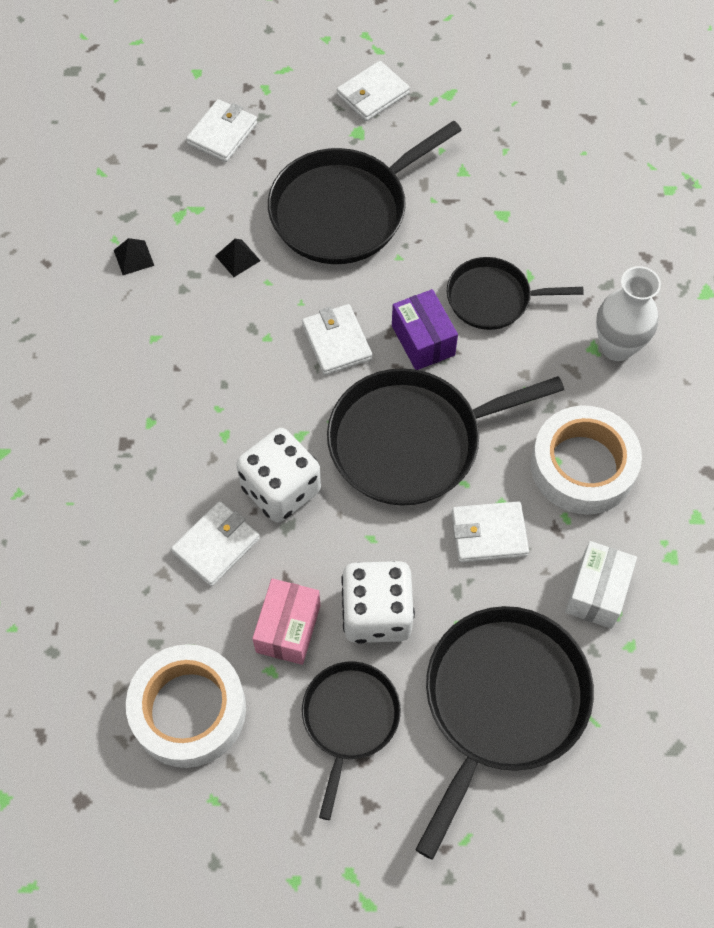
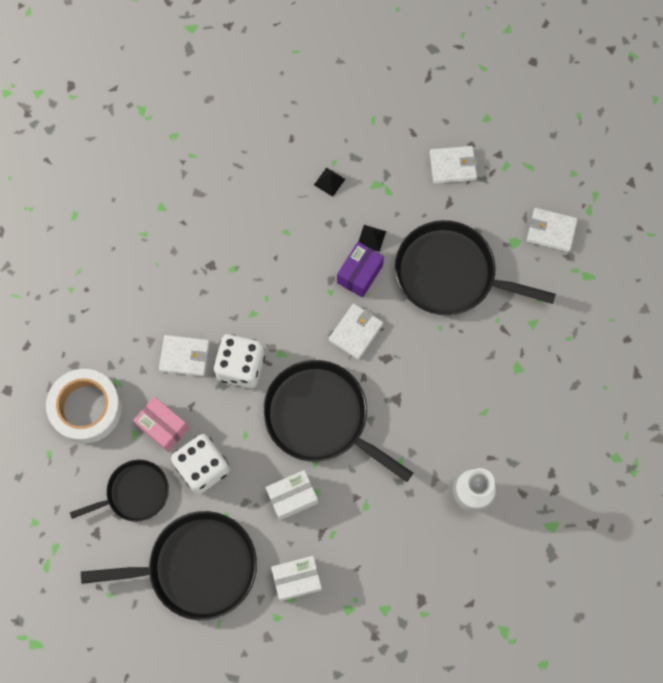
camera: 55 degrees right, 10 degrees up
(288, 628) = (163, 427): pink box -> pink box turned 60 degrees clockwise
(423, 340) = (392, 379): purple box -> purple box (360, 274)
(489, 533) = (292, 497): white wallet -> white box
(493, 298) = (451, 401): black pan -> none
(582, 466) = (372, 523): white tape -> none

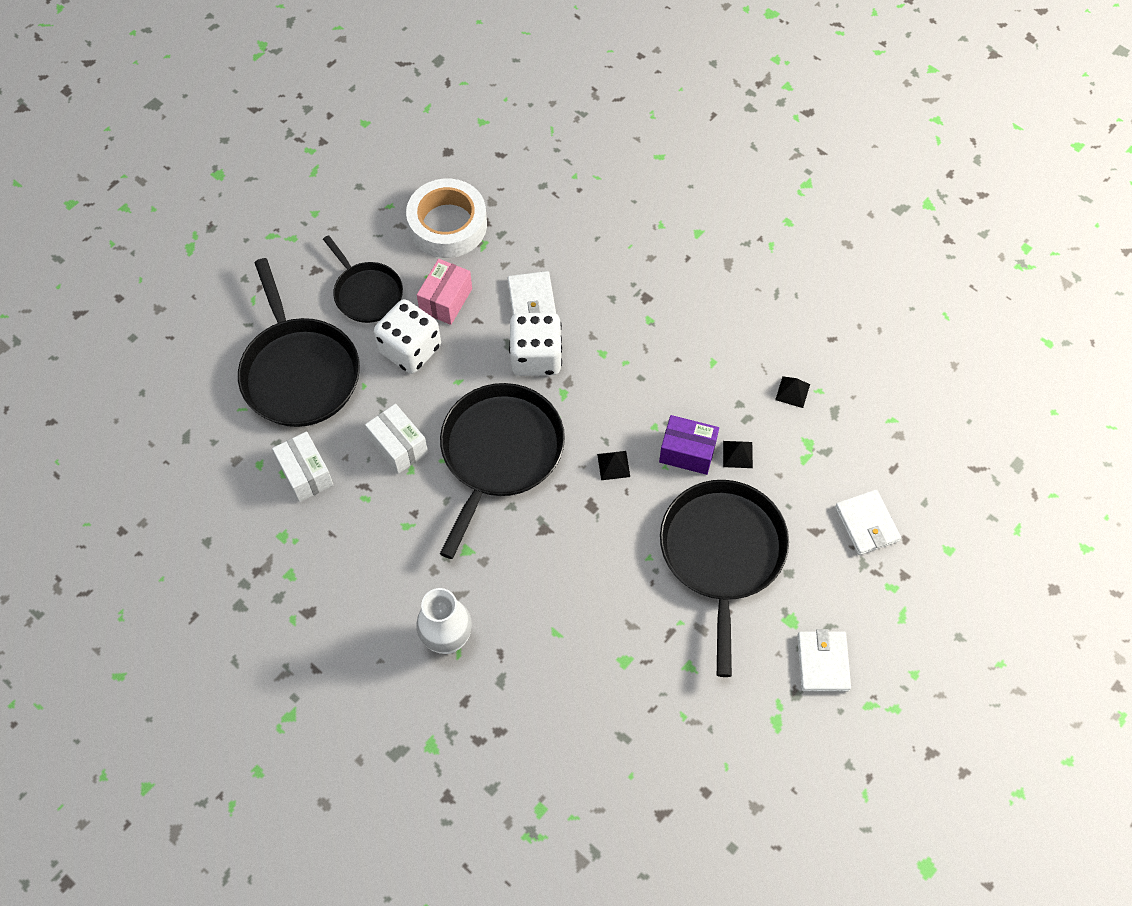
camera: 75 degrees right, 10 degrees down
(356, 332) = (613, 465): white wallet -> black pyramid

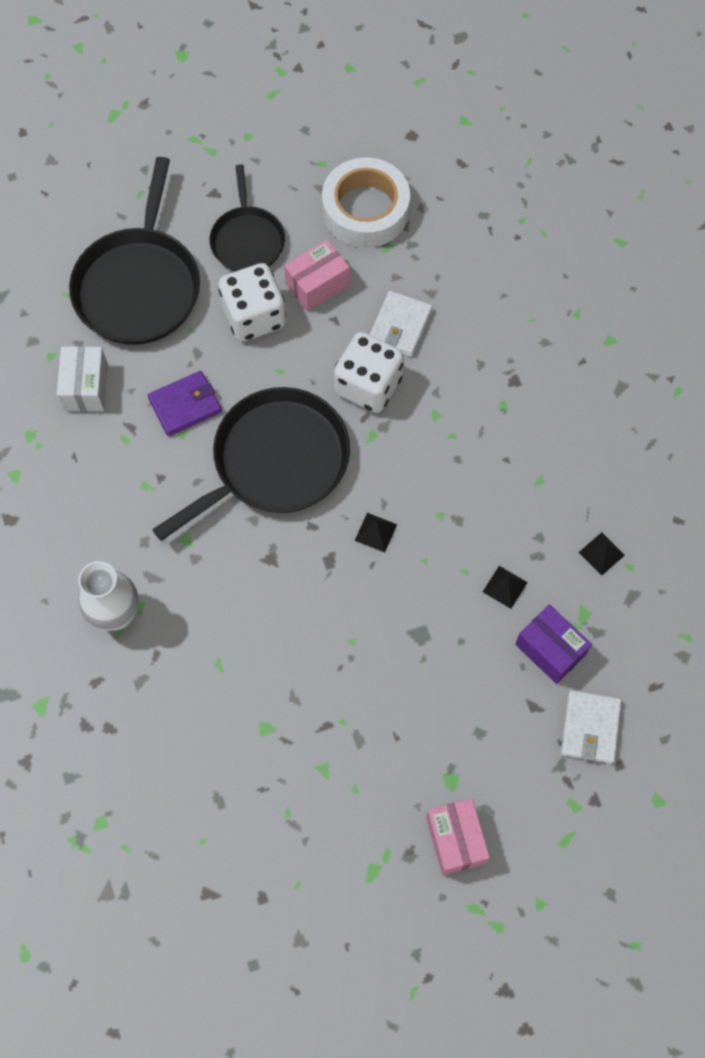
camera: 30 degrees right, 5 degrees up
(398, 446) = (185, 405): white box -> purple wallet
(687, 452) = (456, 558): purple box -> purple box (550, 650)
(722, 553) = (426, 677): black pan -> none
(823, 662) = (456, 840): white wallet -> pink box

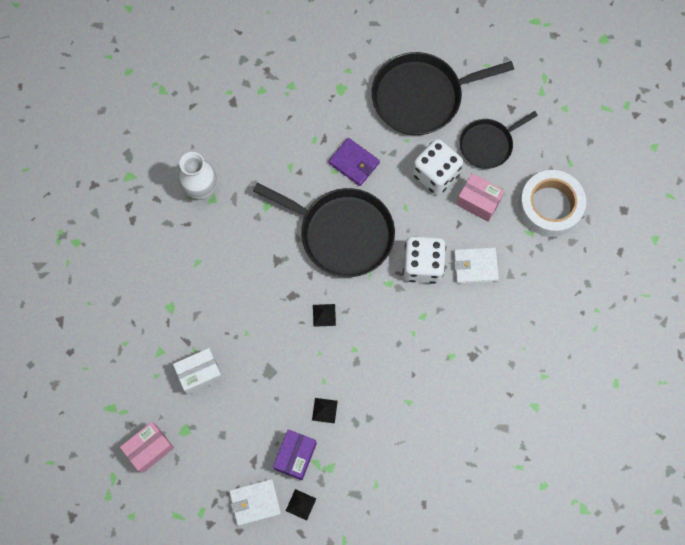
camera: 65 degrees right, 5 degrees up
(85, 387) = (337, 100): white box -> white box (200, 374)
(601, 553) = (376, 462): black pyramid -> black pyramid (300, 504)

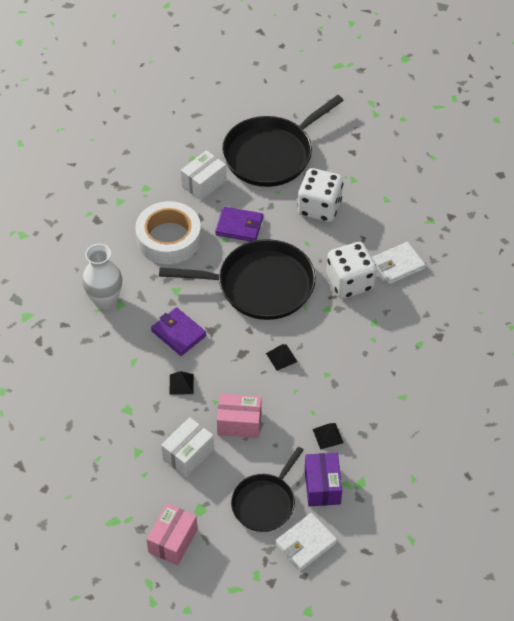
camera: 25 degrees left, 20 degrees down
(248, 251) = (178, 333): none -> purple wallet
(300, 504) = (351, 526): black pyramid -> black pyramid (181, 384)
(345, 103) = (204, 184): none -> white box
(478, 202) = (370, 215): pink box -> pink box (239, 423)
(488, 144) = (352, 169): black pan -> black pan (265, 503)
(550, 206) = (435, 195): white tape -> white tape (169, 238)

